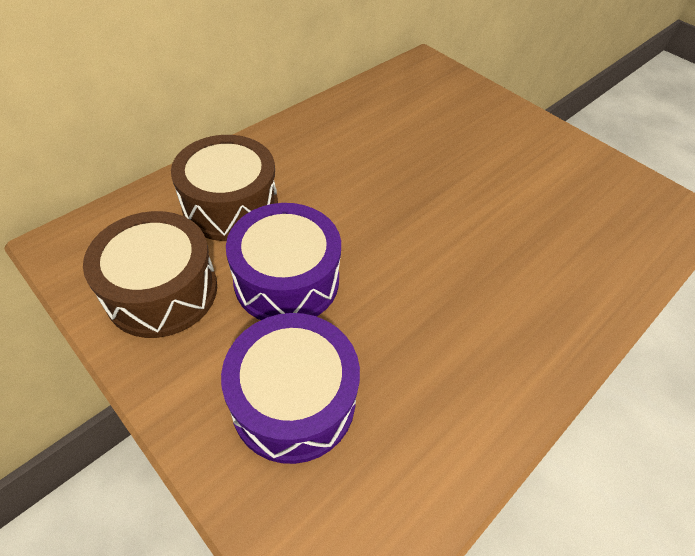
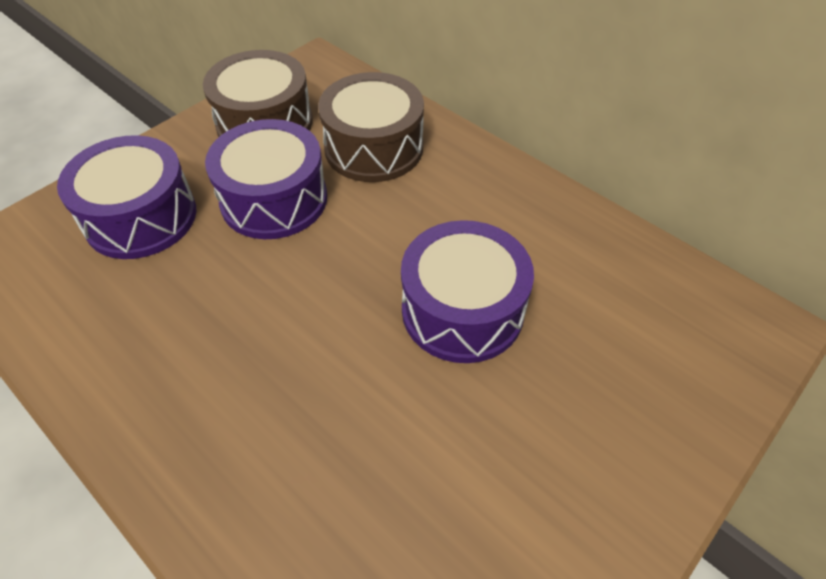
camera: 90 degrees right, 0 degrees up
(416, 172) = (462, 310): none -> purple drum

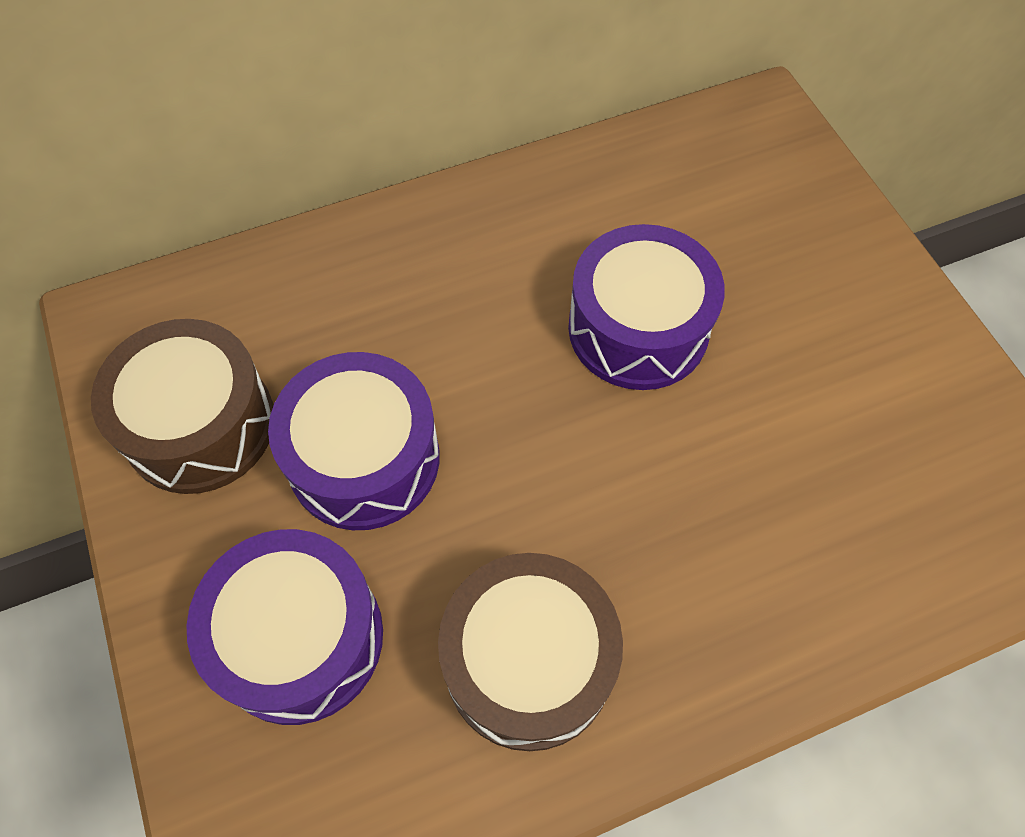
camera: 65 degrees left, 10 degrees up
(374, 148) = (337, 314): brown drum -> brown drum (528, 662)

